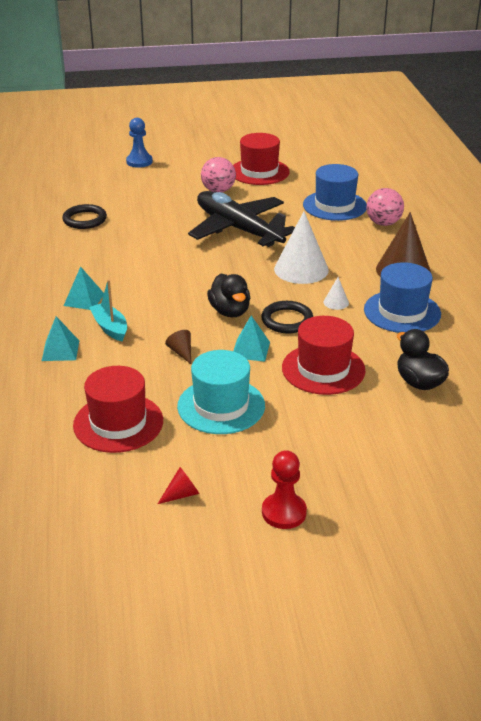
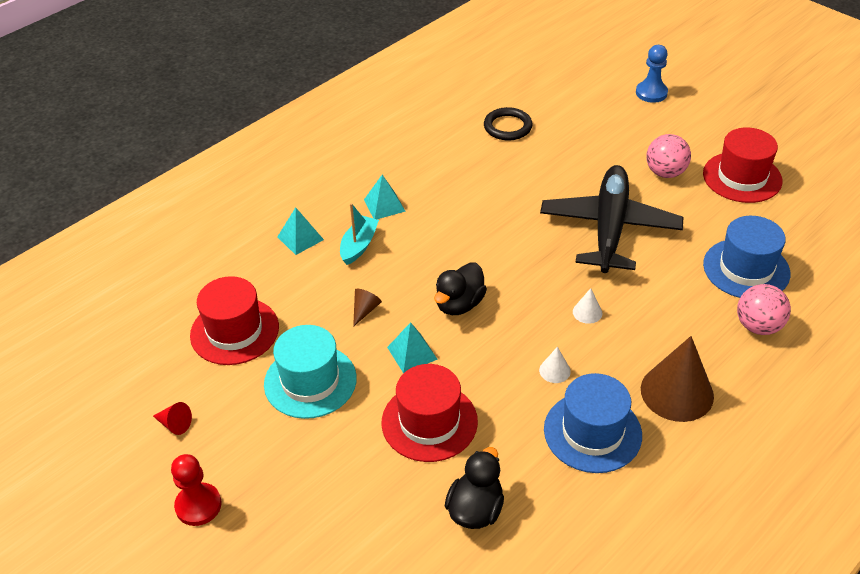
camera: 55 degrees right, 10 degrees up
(287, 320) = (485, 351): black ring -> none
(301, 269) = (587, 312): white cone -> white cone, size x0.44

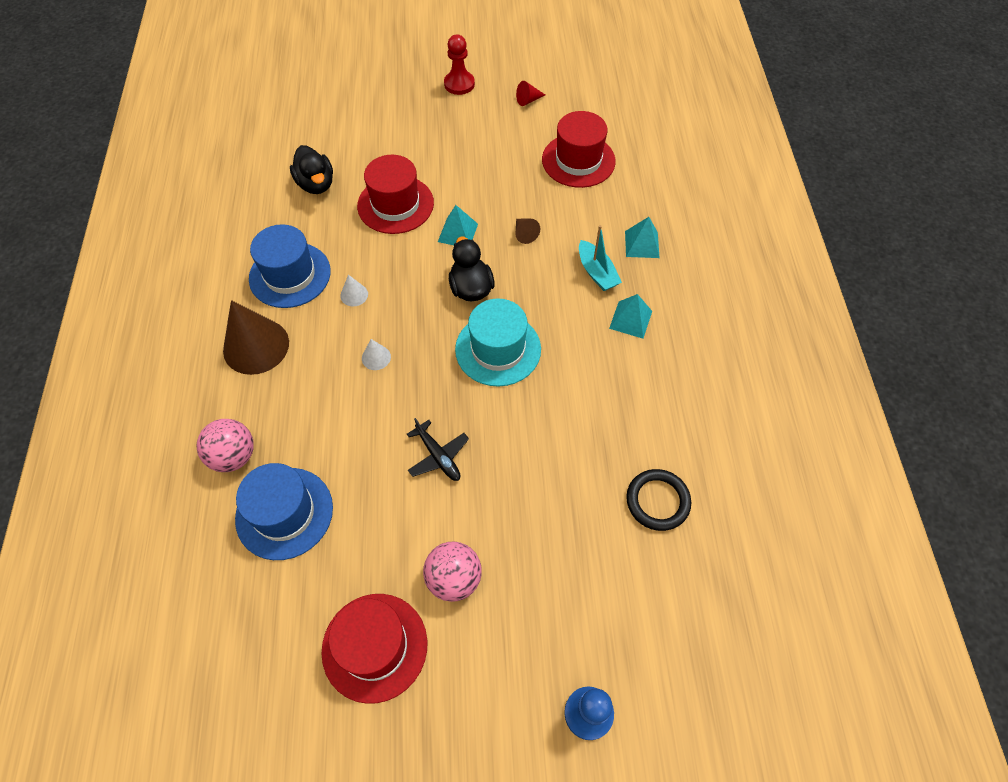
camera: 130 degrees right, 15 degrees up
(310, 381) = (493, 171): turquoise hat -> turquoise hat (498, 349)
(609, 228) = (438, 456): black plane -> black plane, size x0.43

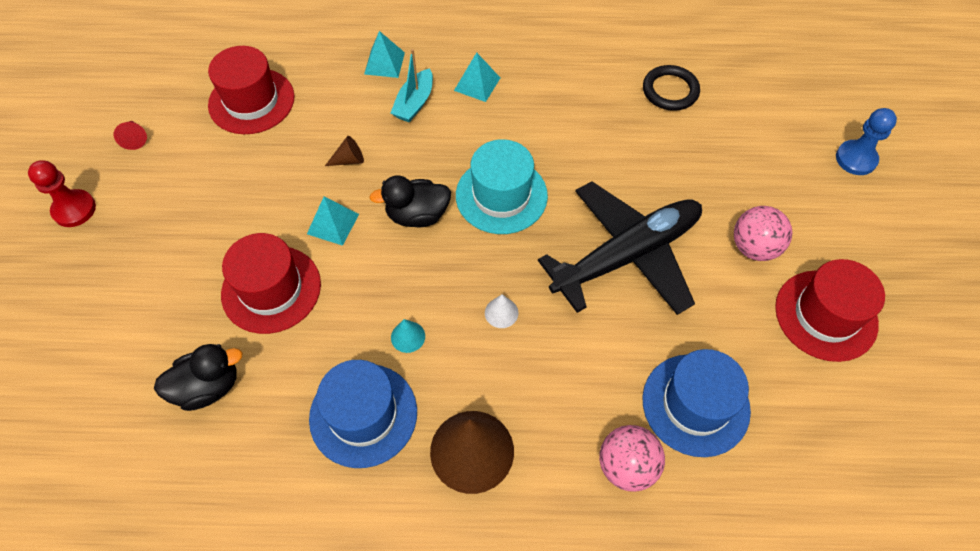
camera: 85 degrees left, 0 degrees up
(354, 295) = (408, 336): white cone -> turquoise cone
(438, 456) = (626, 255): black plane -> black plane, size x2.35
(596, 272) = (414, 103): turquoise boat -> turquoise boat turned 135 degrees clockwise

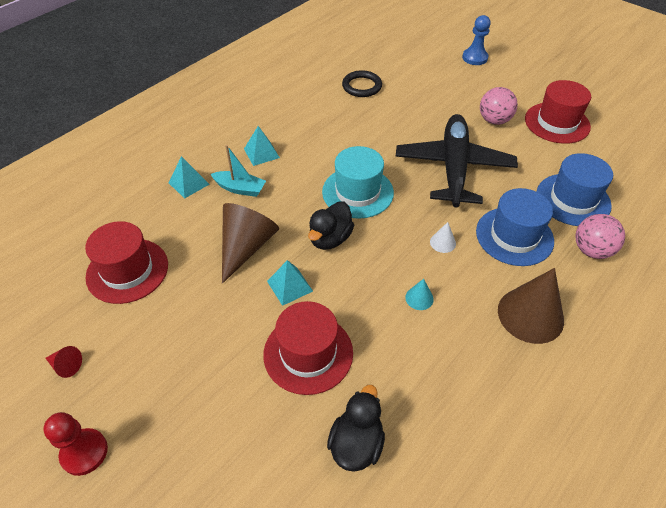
camera: 50 degrees left, 10 degrees down
(349, 160) = (246, 247): brown cone -> brown cone, size x2.26
(363, 415) = (459, 357): blue hat -> blue hat (514, 236)
(414, 103) = (240, 188): turquoise boat -> turquoise boat turned 45 degrees counterclockwise

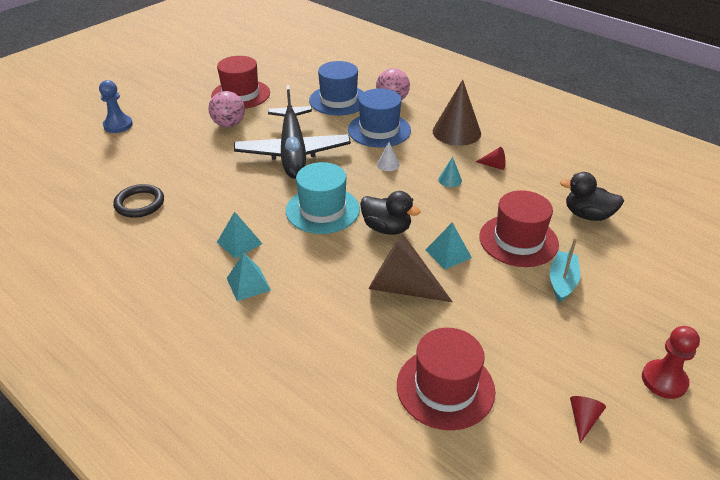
camera: 90 degrees left, 10 degrees down
(189, 183) = (296, 348): turquoise pyramid -> turquoise pyramid (239, 242)
(240, 188) = (310, 298): turquoise boat -> turquoise boat (562, 282)
(453, 167) = (293, 152): black plane -> black plane turned 105 degrees counterclockwise
(457, 348) = (494, 165): none -> red cone

